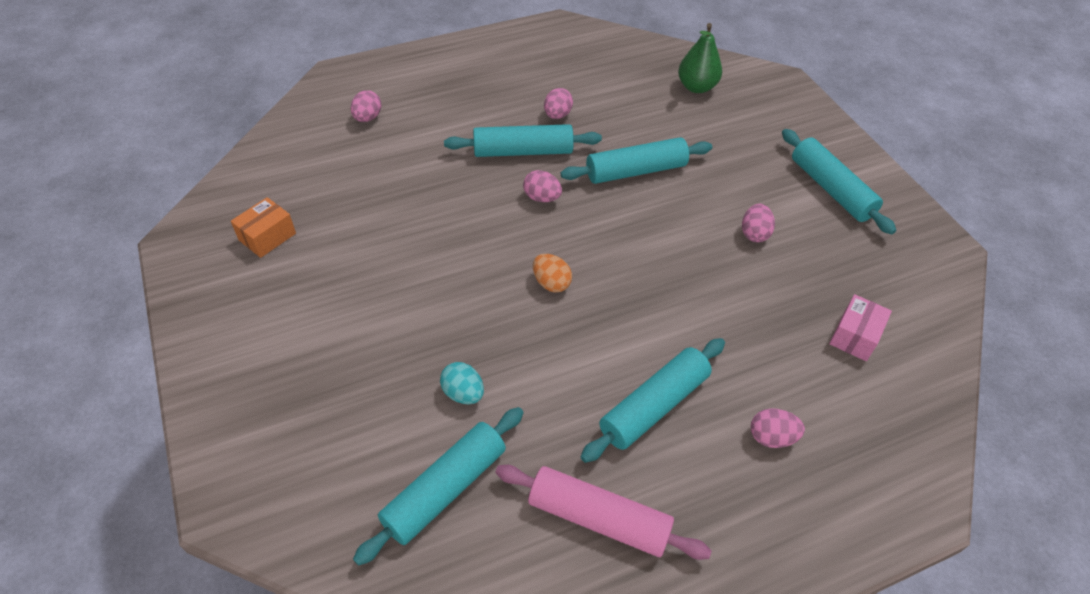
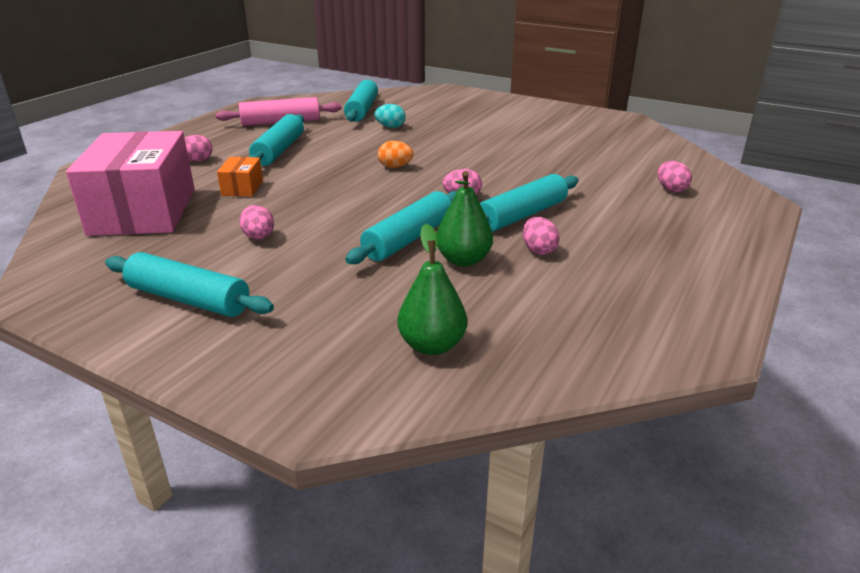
camera: 145 degrees right, 20 degrees down
(267, 237) = (589, 131): orange box -> orange box (242, 188)
(617, 132) = (463, 260): none -> green pear
(854, 336) = (143, 211): pink box -> pink box, size x2.40

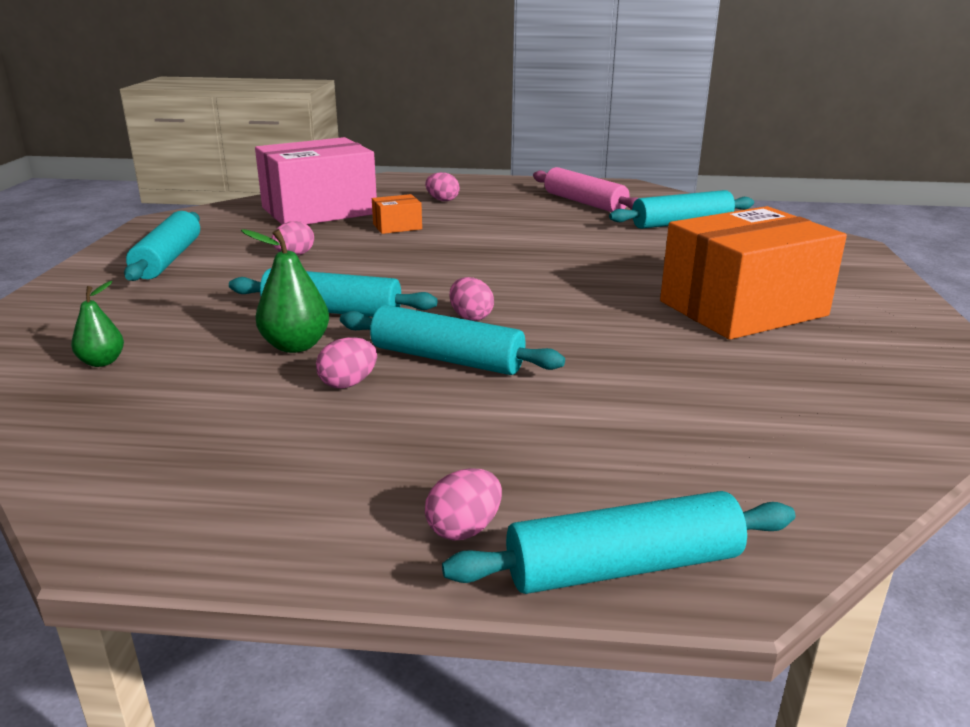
camera: 65 degrees right, 5 degrees down
(279, 150) = (505, 218): turquoise rolling pin -> turquoise rolling pin (623, 566)
(390, 127) = (648, 245): turquoise egg -> none
(395, 167) = (523, 270): orange egg -> none
(432, 345) = (102, 362): green pear -> green pear, size x0.64
(510, 132) = (742, 308): none -> orange box
(671, 189) = (672, 464): pink egg -> pink egg (464, 529)

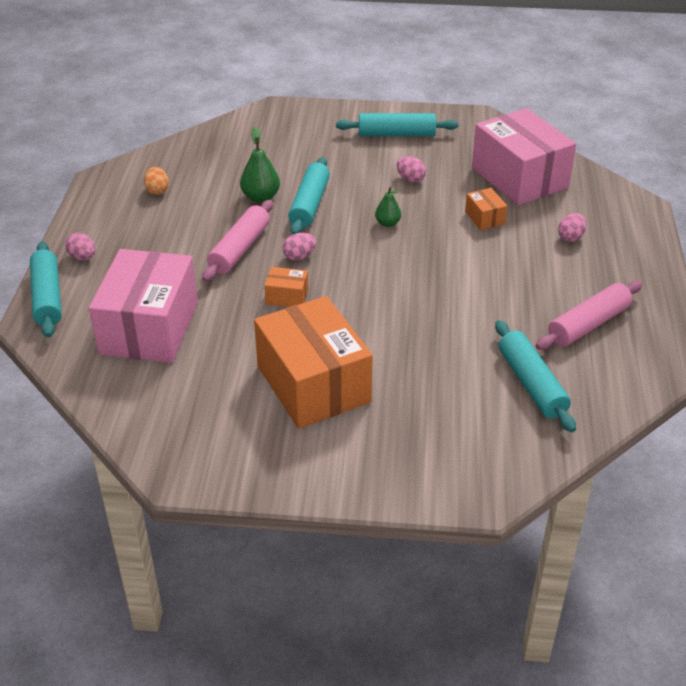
camera: 90 degrees right, 15 degrees up
(102, 362) = (246, 145): green pear -> green pear (387, 223)
(218, 448) = (157, 190): none -> orange egg
(348, 383) = (214, 218): pink egg -> none
(447, 358) = (240, 249): turquoise rolling pin -> pink rolling pin
(568, 324) = (287, 297): none -> orange box
(681, 427) = (149, 328): none -> pink box

